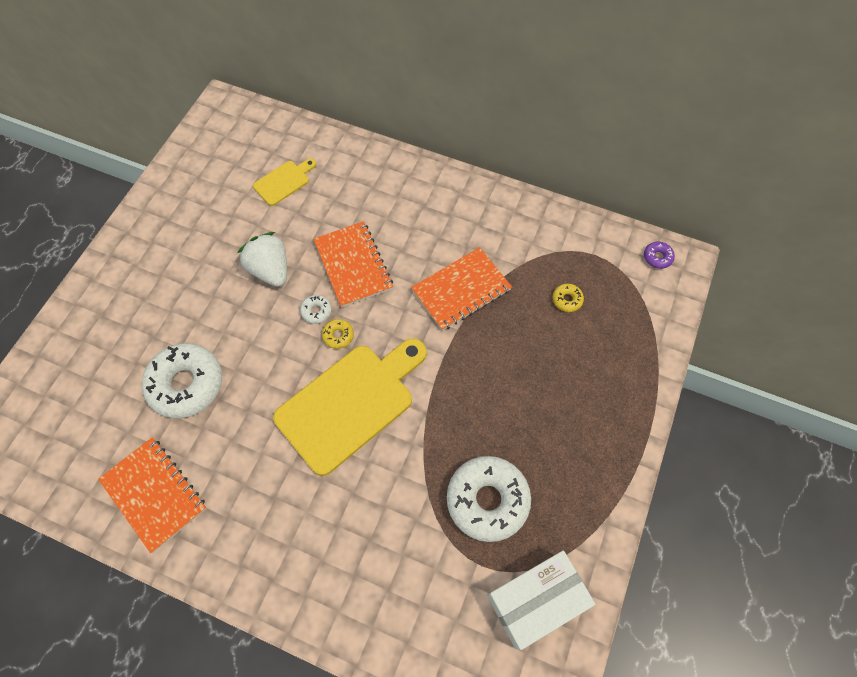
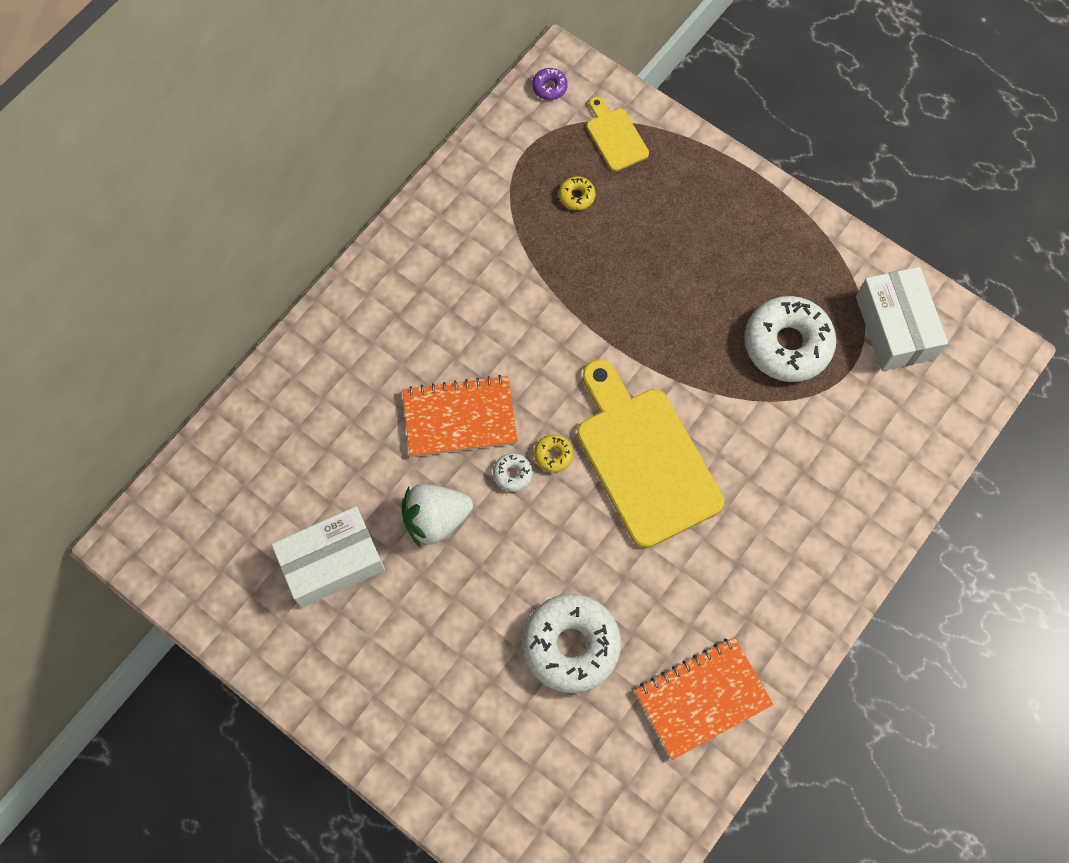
camera: 75 degrees left, 5 degrees up
(227, 215) = (332, 562): none -> white box
(284, 181) = (300, 479): yellow cutting board -> yellow cutting board (615, 137)
(461, 290) = (531, 303): orange notebook -> none

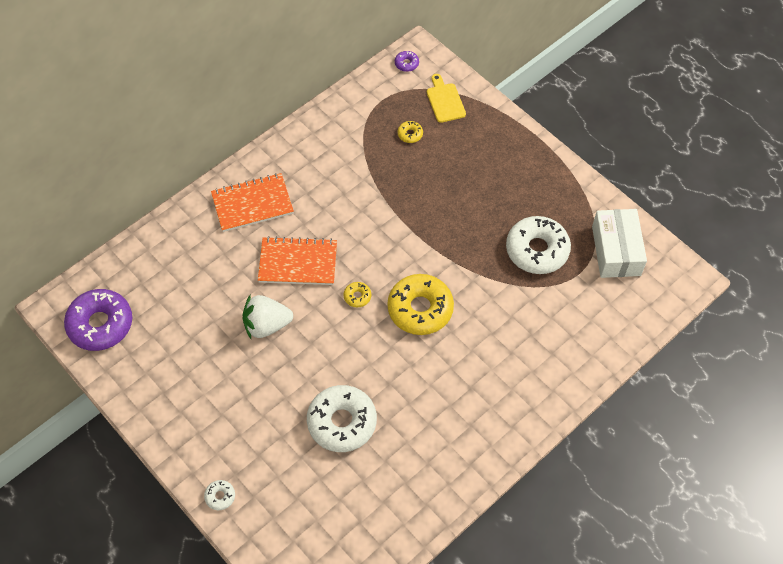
camera: 10 degrees right, 10 degrees down
(200, 558) = (100, 324): none -> purple donut
(332, 562) = (189, 341): white box -> none
(513, 474) = (326, 304): white donut -> white donut (220, 496)
(644, 459) = (420, 309): yellow cutting board -> yellow donut
(702, 698) = (427, 472): orange notebook -> orange notebook (252, 204)

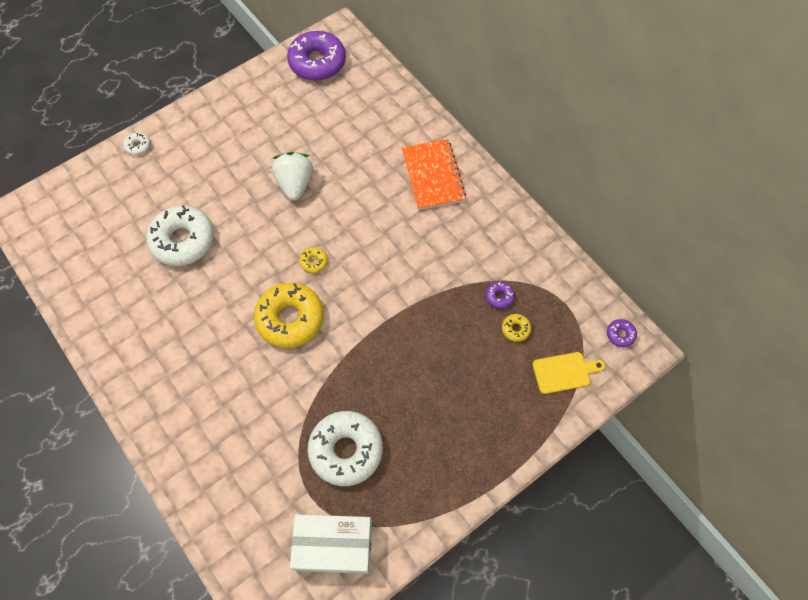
camera: 95 degrees right, 5 degrees up
(298, 262) = (360, 212): orange notebook -> none
(380, 147) = (499, 297): none -> purple donut

